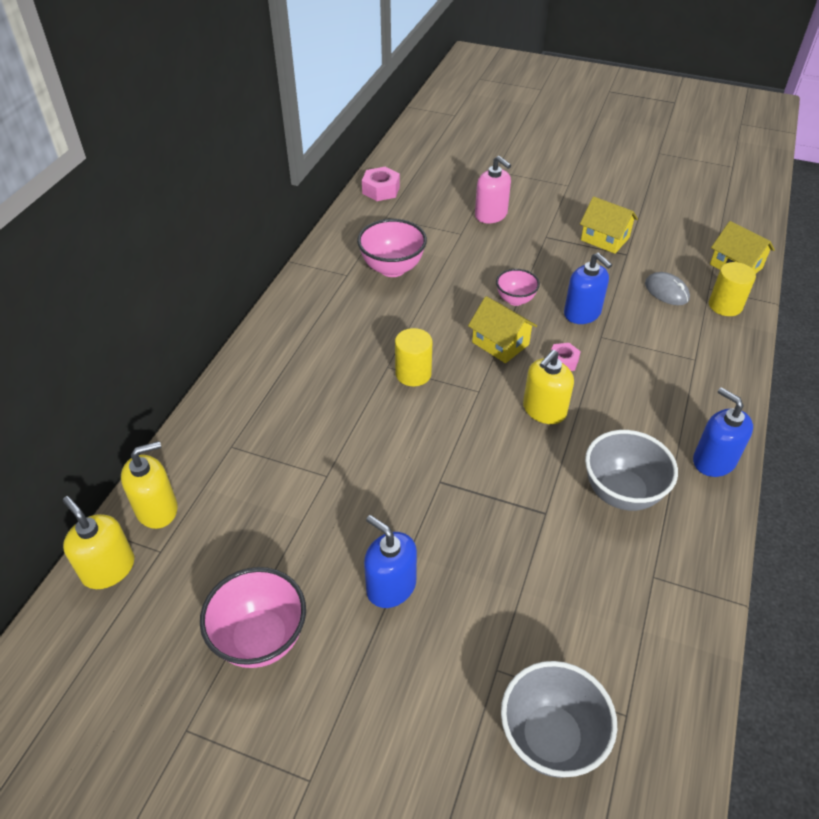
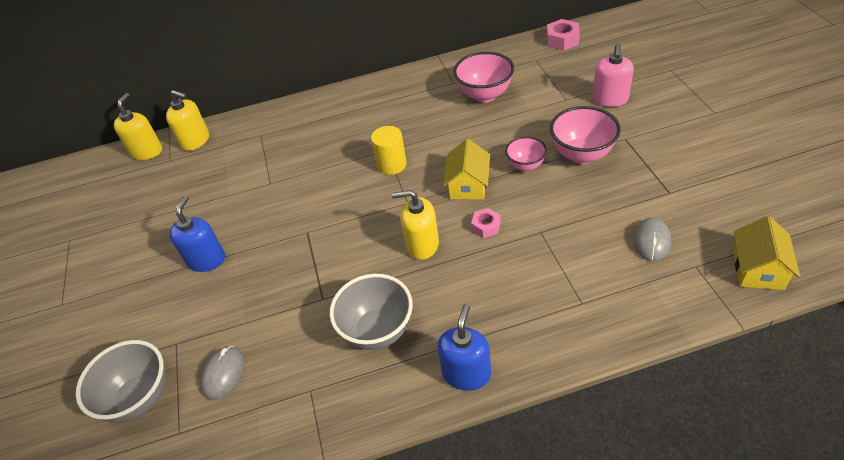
camera: 60 degrees right, 0 degrees up
(260, 638) = (137, 230): pink bowl -> pink bowl (582, 154)
(577, 640) = (223, 374): none -> grey mouse
(582, 313) = (555, 207): blue soap dispenser -> none
(605, 239) = (671, 170): yellow house -> none
(725, 305) = (684, 289): yellow cylinder -> none

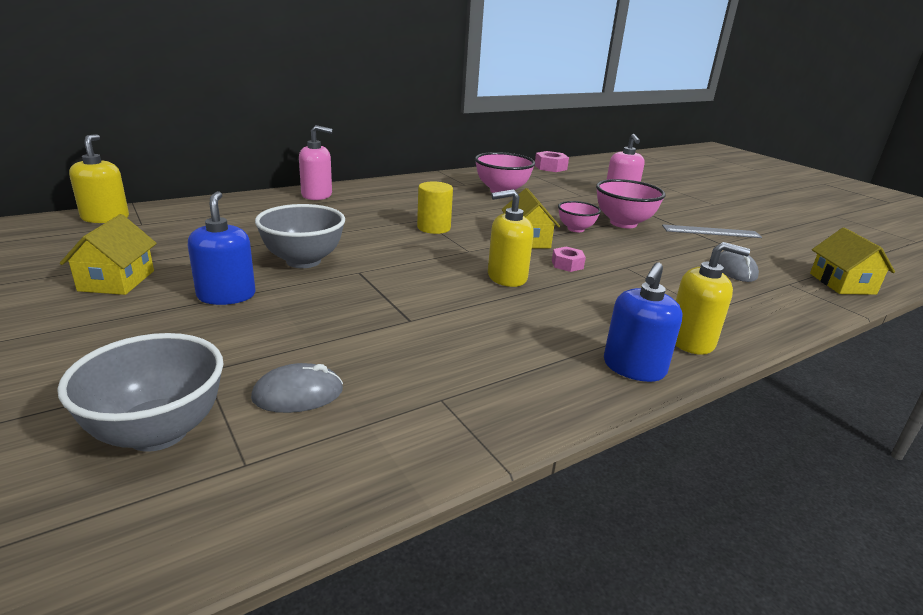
camera: 25 degrees left, 20 degrees down
(142, 238) = (117, 281): none -> yellow house
(195, 141) = (175, 211): yellow soap dispenser -> yellow soap dispenser (691, 341)
(223, 374) = (298, 394): grey mouse -> grey mouse turned 75 degrees clockwise
(310, 110) = (317, 195): none -> pink soap dispenser
(378, 331) = (500, 341): grey bowl -> grey bowl (303, 261)
(466, 373) = (634, 368): blue soap dispenser -> blue soap dispenser turned 150 degrees counterclockwise
(672, 170) = (711, 231): none -> grey ruler

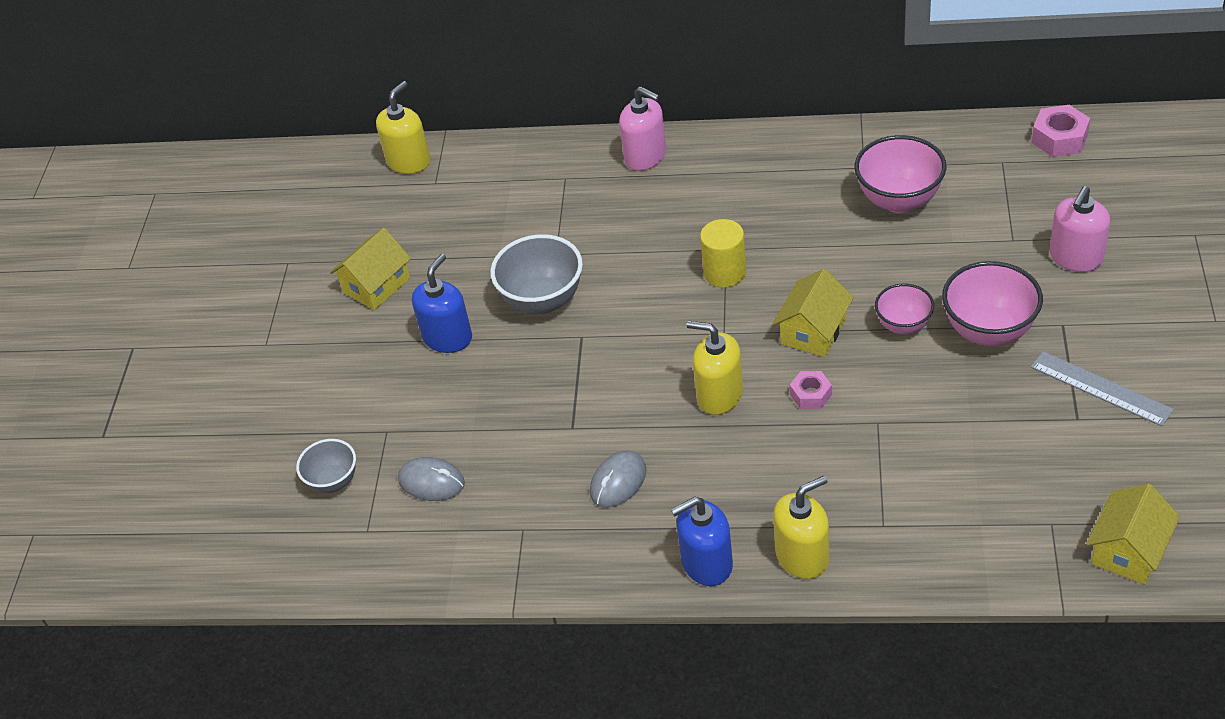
camera: 45 degrees right, 20 degrees up
(158, 432) = (333, 481): grey bowl -> grey bowl, size x0.61
(691, 341) = (802, 556): yellow soap dispenser -> yellow soap dispenser turned 75 degrees counterclockwise
(735, 270) = (1014, 476): grey mouse -> grey mouse (618, 481)

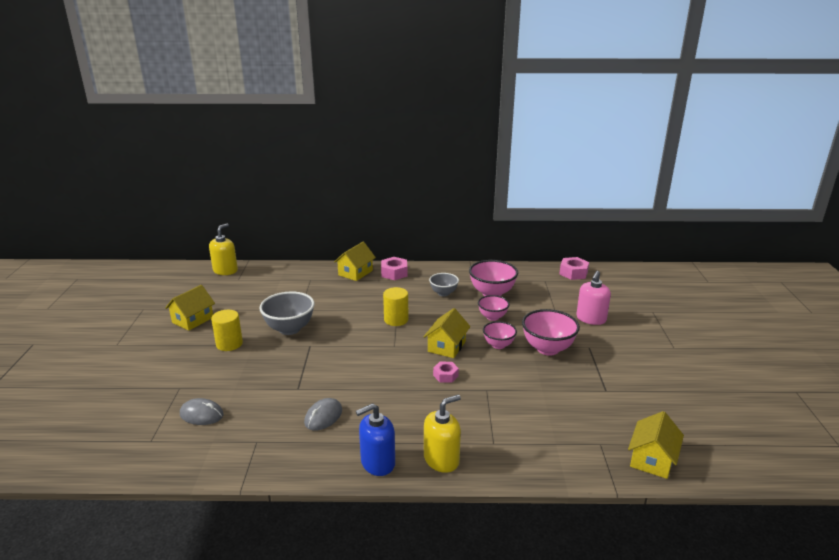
camera: 10 degrees left, 20 degrees down
(333, 481) = (136, 413): grey bowl -> grey bowl (443, 293)
(447, 337) = (229, 344): blue soap dispenser -> yellow cylinder
(645, 156) = (355, 273): pink soap dispenser -> yellow house
(717, 154) = (394, 273): none -> pink nut
(719, 395) = (390, 374): yellow soap dispenser -> none
(896, 260) = (492, 317): none -> pink bowl
(1101, 388) = (616, 376): grey ruler -> none

